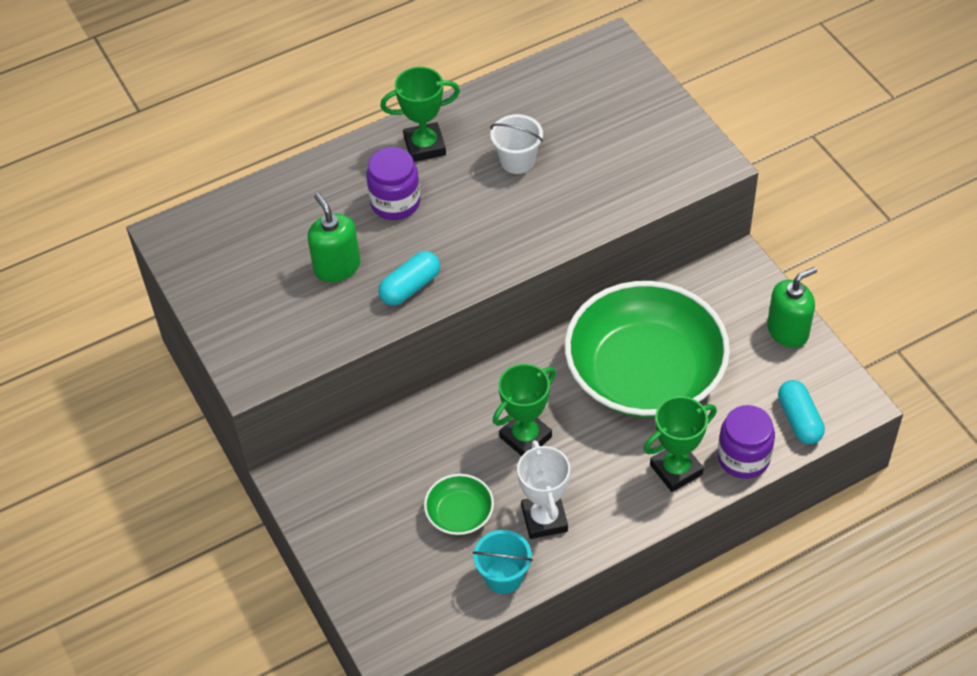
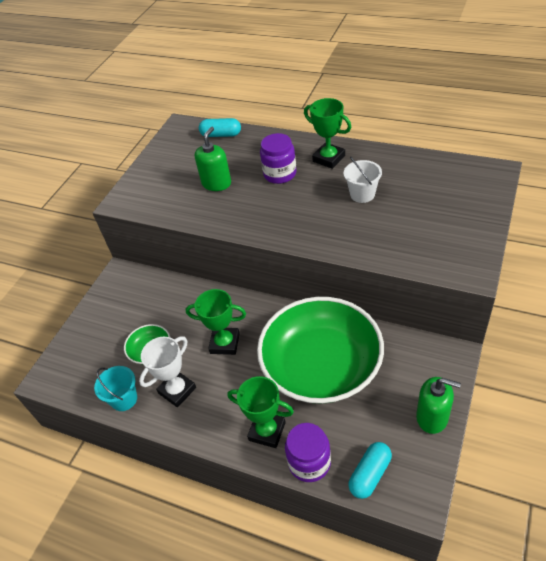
camera: 55 degrees right, 5 degrees down
(410, 287) = (230, 215): turquoise capsule -> turquoise capsule (221, 135)

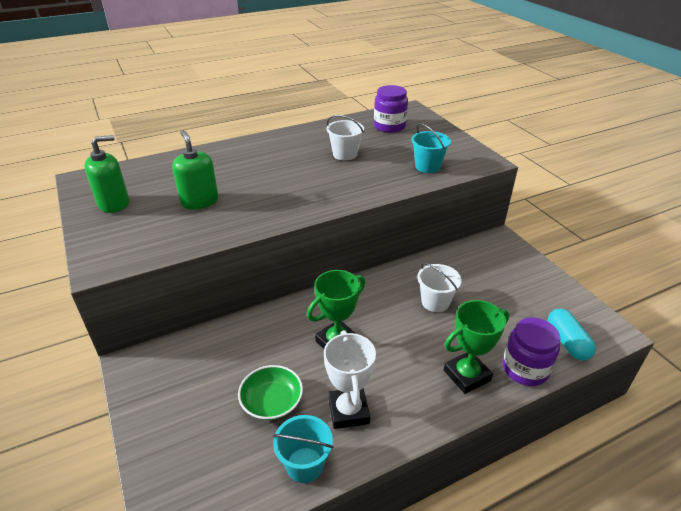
camera: 55 degrees left, 10 degrees down
(221, 135) = (146, 168): turquoise capsule -> none
(280, 174) = (254, 170): purple jar -> purple jar (389, 126)
(321, 366) = (435, 302): green bowl -> white bucket
(329, 158) = (281, 145): green trophy -> none
(410, 246) = (427, 166): none -> turquoise bucket
(432, 417) = (544, 280): green soap dispenser -> green soap dispenser (114, 203)

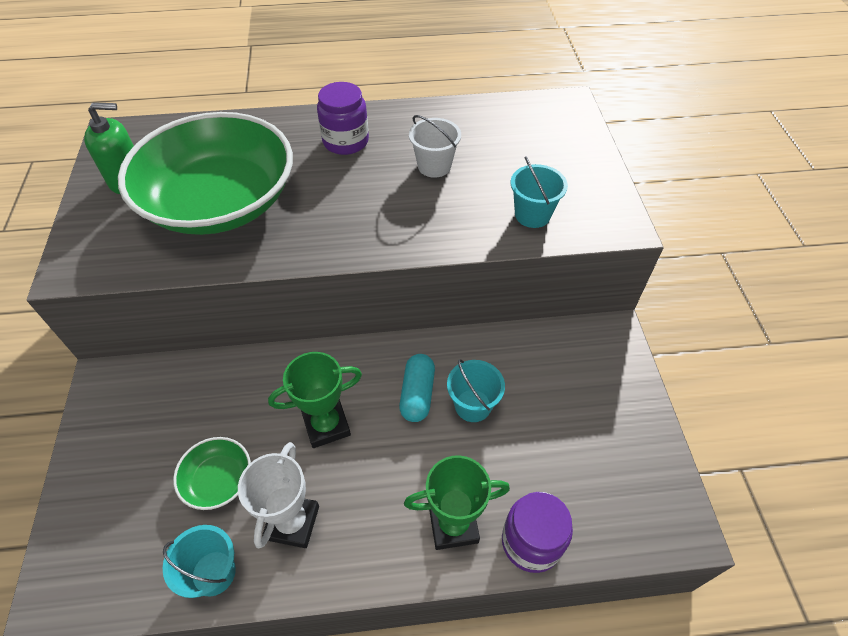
camera: 20 degrees right, 15 degrees up
(199, 201) = (220, 201): green soap dispenser -> green bowl
(389, 126) = (522, 129): purple jar -> purple jar (345, 141)
(435, 302) = (473, 405): white bucket -> turquoise bucket
(567, 342) = (611, 522): turquoise capsule -> turquoise capsule (417, 394)

